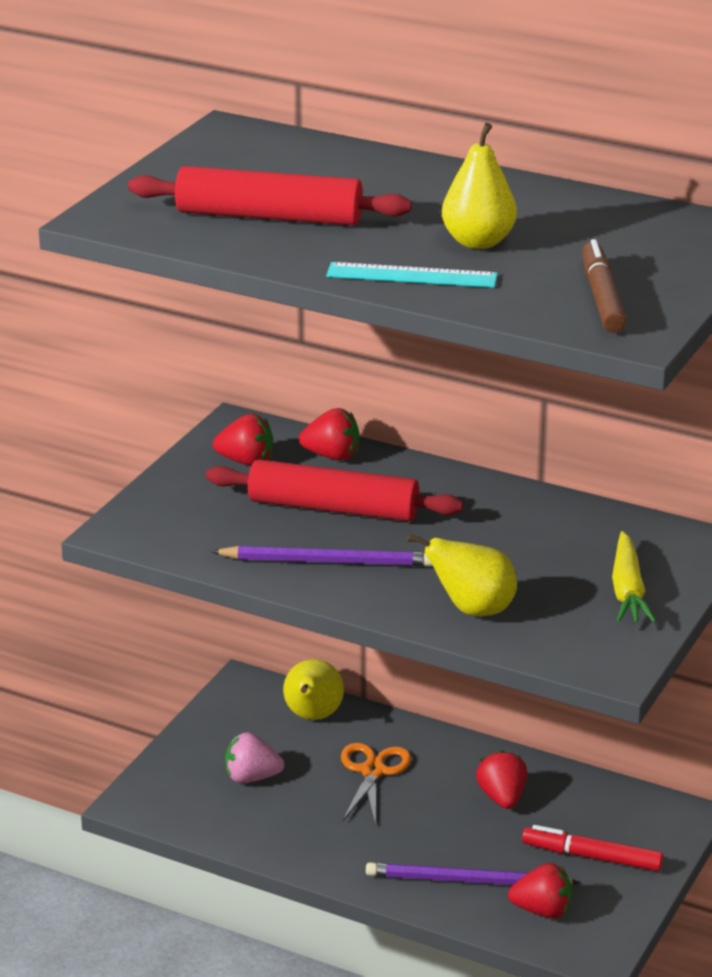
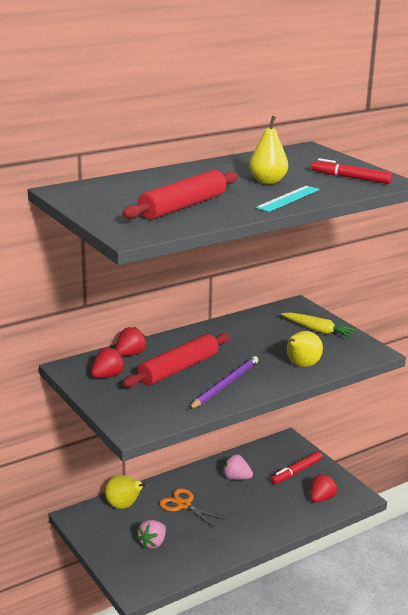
camera: 60 degrees left, 5 degrees down
(467, 881) = (285, 510): purple pencil -> none
(502, 798) = (236, 478): red strawberry -> pink strawberry
(602, 297) = (350, 178): brown marker -> red marker

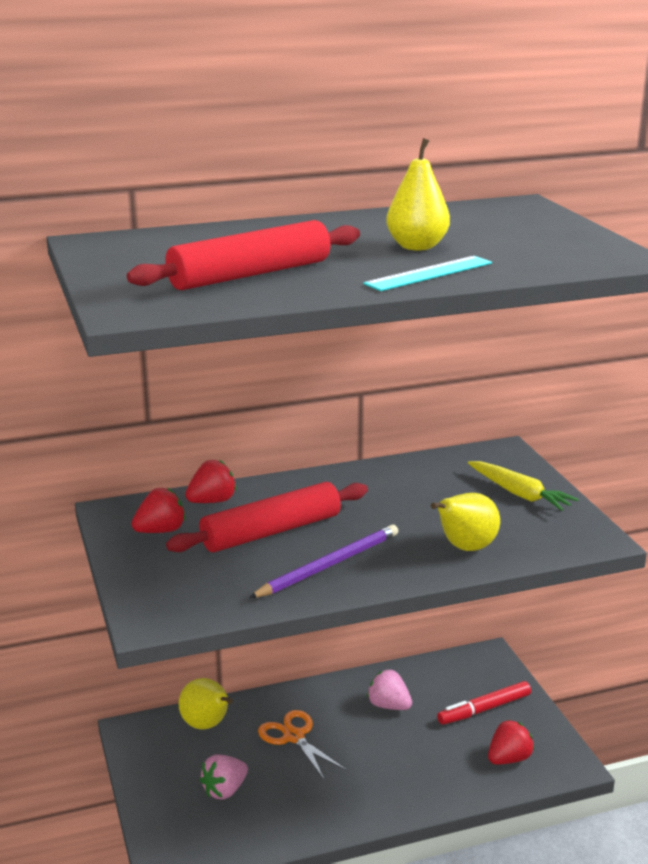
camera: 15 degrees right, 0 degrees up
(350, 178) = (559, 249): red marker -> none

